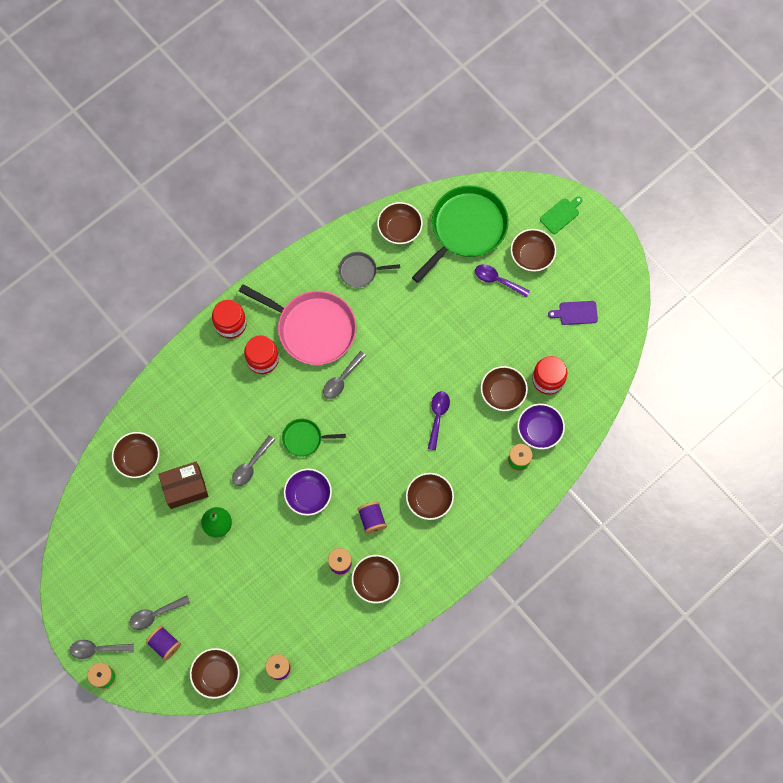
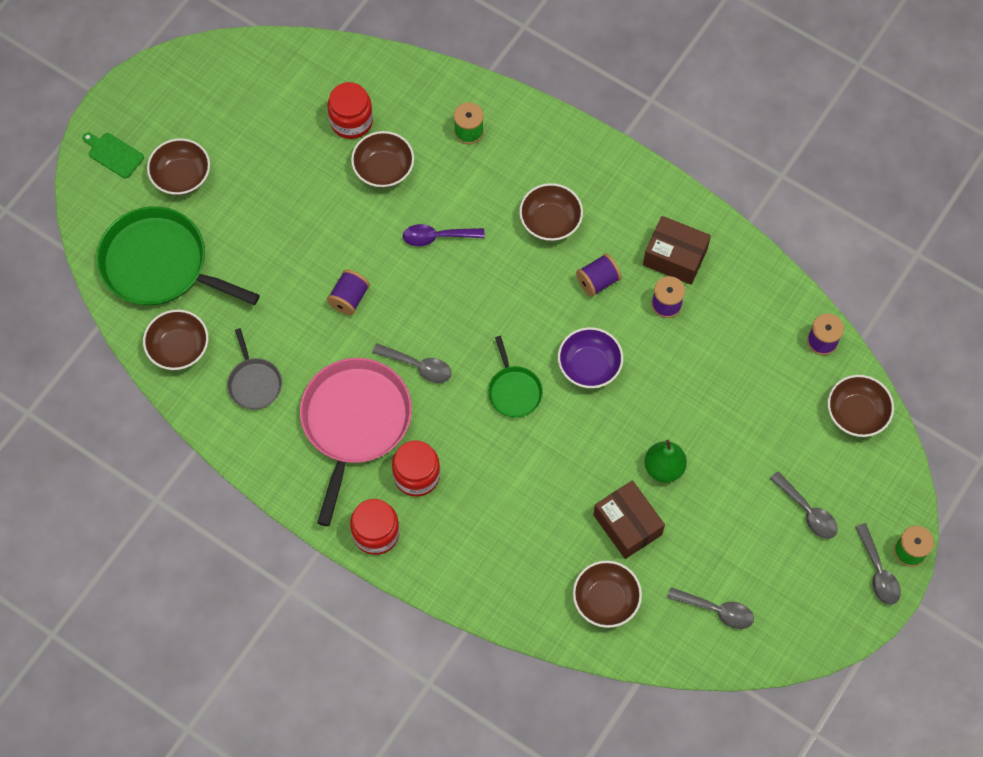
camera: 105 degrees left, 5 degrees down
(165, 644) = (841, 488): purple spool -> purple spool (349, 298)
(251, 465) = (570, 448): grey spoon -> grey spoon (717, 610)
(376, 581) = (675, 257): brown bowl -> brown box
(497, 280) = (227, 209): purple spoon -> none
(539, 430) = (422, 117): purple bowl -> none
(576, 313) = (251, 108): purple cutting board -> none

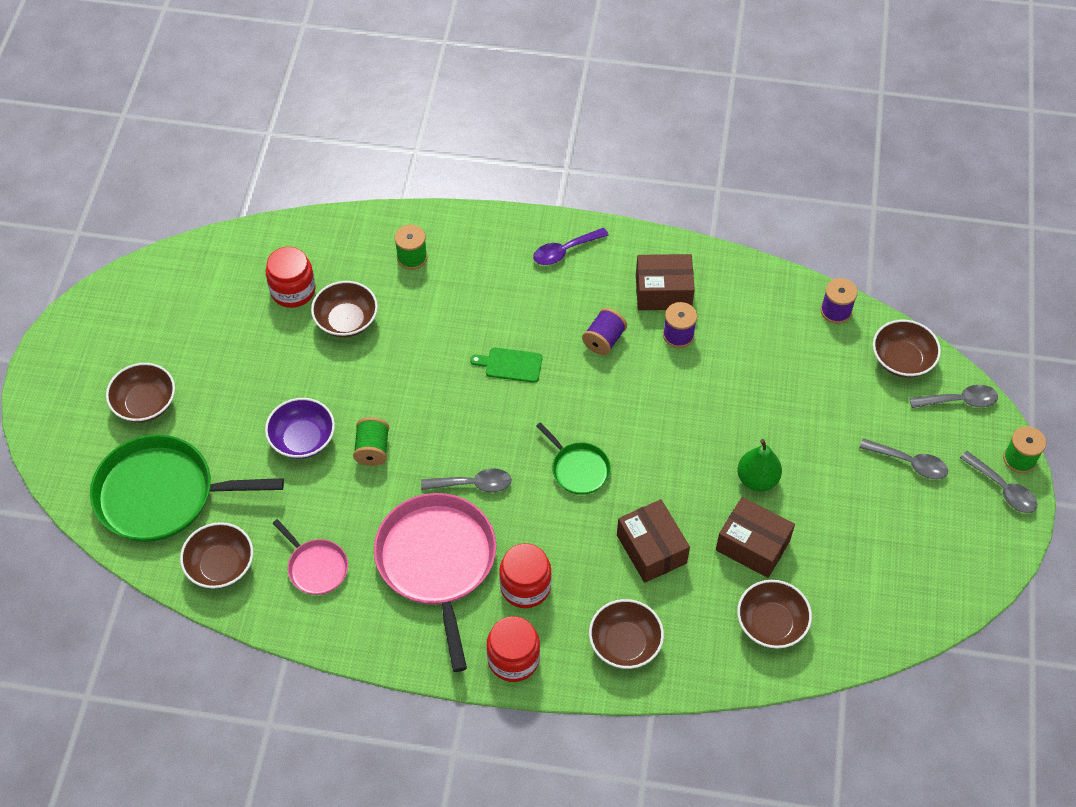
camera: 25 degrees left, 10 degrees down
(114, 154) = (64, 410): green cutting board -> green cutting board (510, 365)
(254, 383) = (316, 567): grey pan -> pink pan
(349, 298) = (372, 449): purple spool -> green spool
(437, 237) = (430, 361): purple spoon -> purple spoon (564, 251)
(539, 489) = (651, 549): none -> brown box
(550, 221) = (531, 305): brown bowl -> brown bowl (625, 643)
(589, 366) = (637, 417): purple bowl -> purple bowl (302, 439)
(717, 610) = (879, 587): grey spoon -> grey spoon (959, 401)

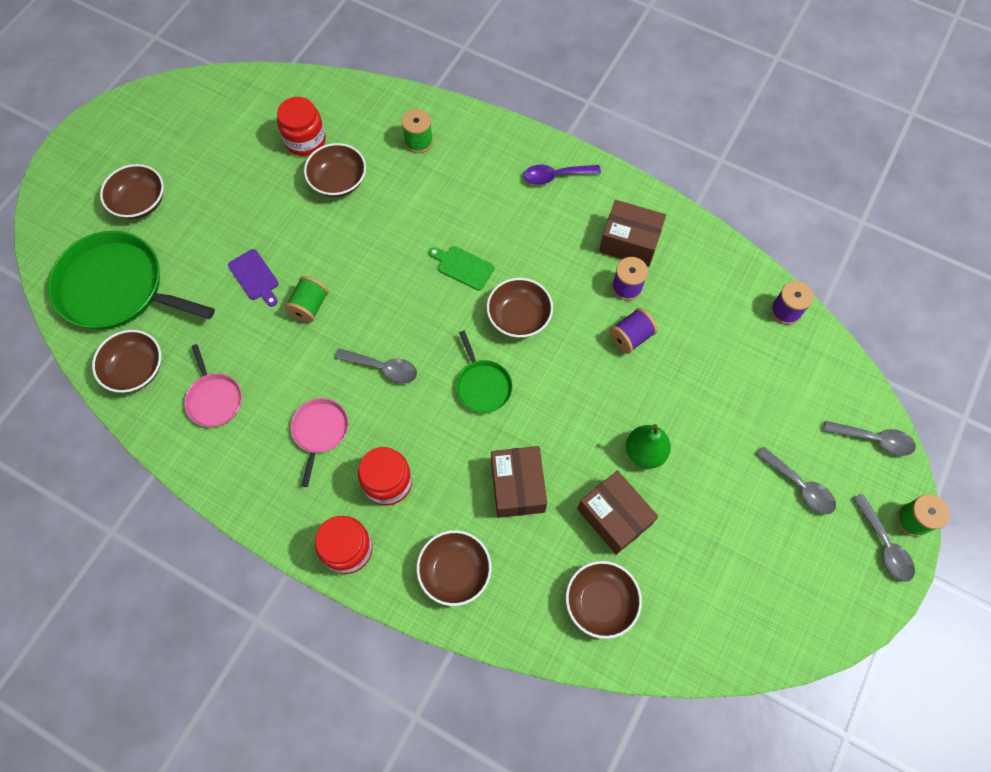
camera: 20 degrees right, 10 degrees up
(302, 439) = (255, 277): purple bowl -> purple cutting board
(437, 562) = (320, 431): pink pan -> pink pan, size x0.49
(604, 340) = (556, 270): purple spool -> purple spool (630, 337)
(902, 360) = (832, 380): brown bowl -> brown bowl (519, 317)

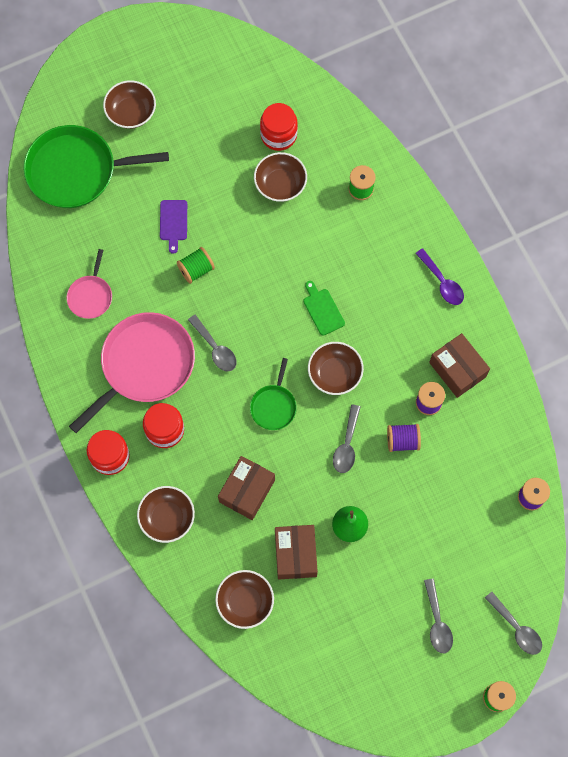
camera: 35 degrees right, 5 degrees up
(117, 288) = (76, 171): green pan -> green pan turned 60 degrees counterclockwise
(136, 369) = (53, 240): brown bowl -> none
(320, 431) = (144, 365): pink pan -> pink pan, size x2.02
(555, 176) = (442, 282): purple spoon -> purple spoon turned 150 degrees counterclockwise
(884, 545) = (462, 699): grey spoon -> grey spoon (347, 445)

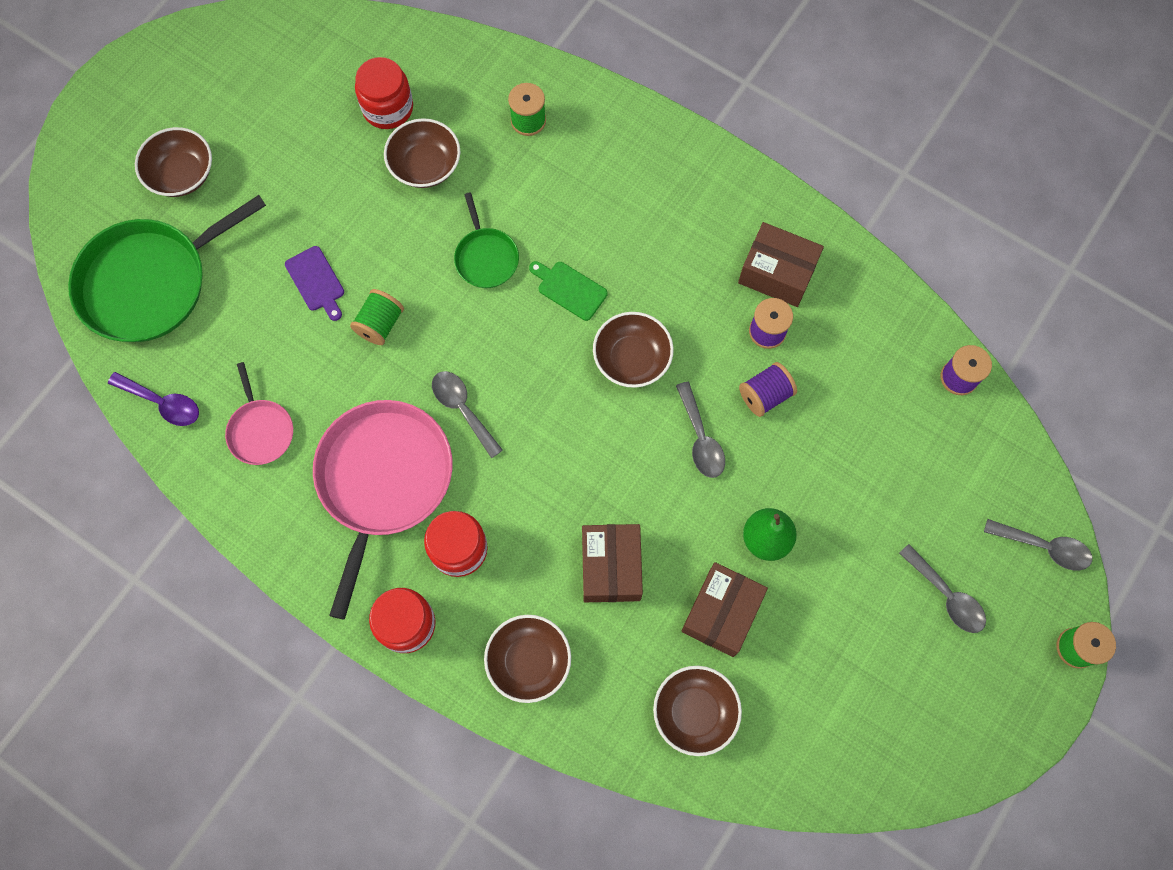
camera: 30 degrees left, 0 degrees up
(215, 348) = (463, 409): grey spoon -> grey spoon turned 150 degrees counterclockwise
(274, 406) = (580, 440): green pan -> green pan (486, 257)
(295, 554) = (721, 613): brown box -> brown box turned 60 degrees clockwise
(442, 282) = (694, 180): purple spoon -> purple spoon (162, 403)

